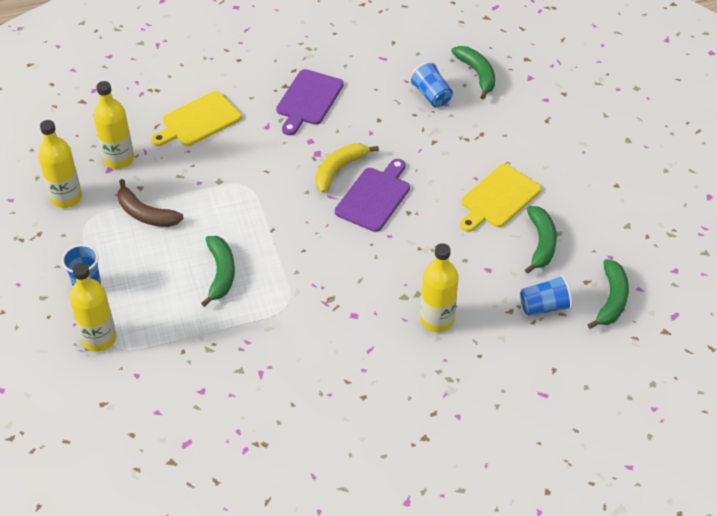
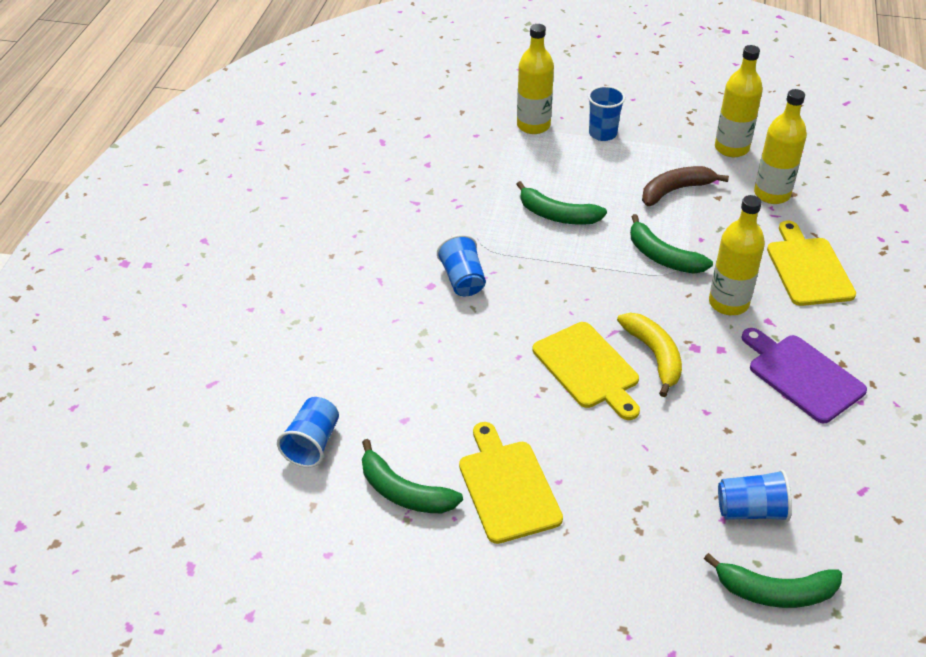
camera: 120 degrees right, 5 degrees down
(335, 299) = (463, 280): none -> blue cup
(374, 197) = (588, 368): purple cutting board -> yellow cutting board
(437, 320) = (372, 344): yellow bottle -> yellow bottle (728, 303)
(611, 299) = (267, 515): green banana -> green banana (662, 257)

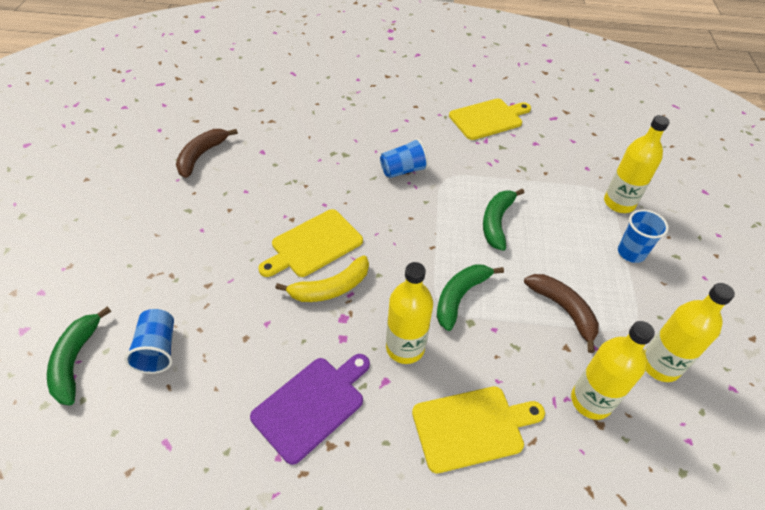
camera: 80 degrees right, 5 degrees up
(312, 444) = (244, 115): blue cup -> none
(404, 492) = (201, 156): green banana -> brown banana
(507, 487) = (199, 203): yellow cutting board -> yellow cutting board (488, 119)

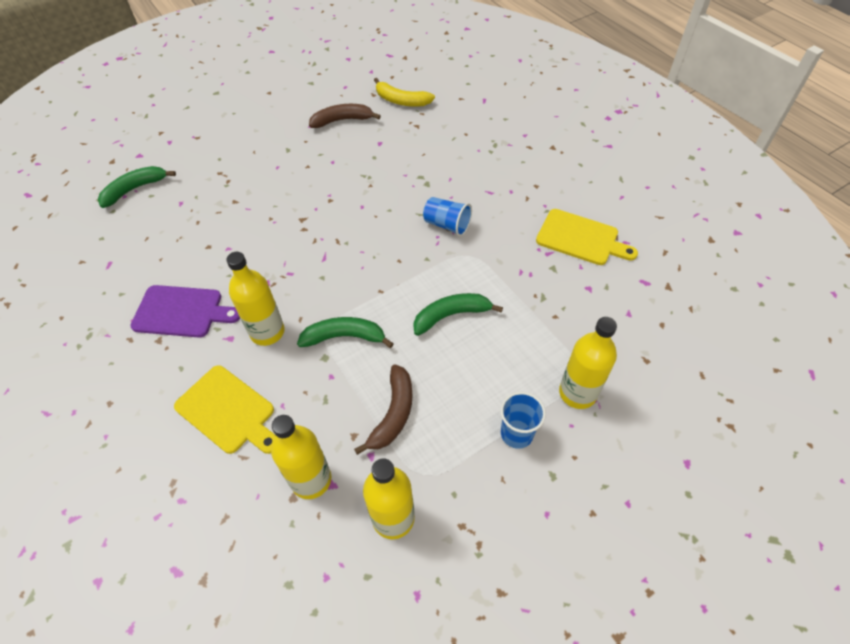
camera: 55 degrees right, 5 degrees up
(157, 349) = (168, 215): blue cup -> none
(314, 244) = (317, 226): yellow cutting board -> none
(331, 288) = (286, 260): yellow banana -> yellow banana (401, 101)

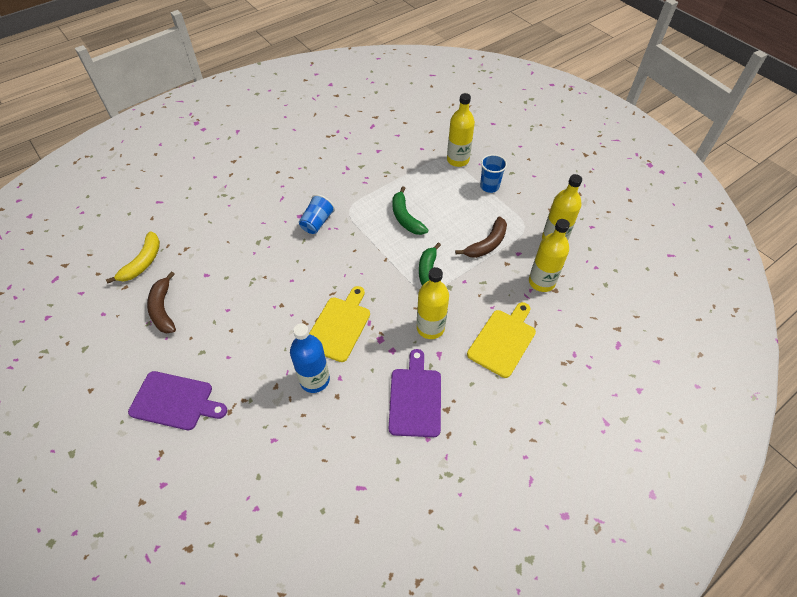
camera: 95 degrees left, 0 degrees up
(135, 189) = (246, 499): green banana -> none
(232, 229) = (314, 380): none -> blue bottle
(241, 139) = (175, 401): none -> purple cutting board
(393, 413) = (487, 244): brown banana -> brown banana turned 120 degrees clockwise
(580, 238) = (333, 151): yellow cutting board -> yellow cutting board (339, 326)

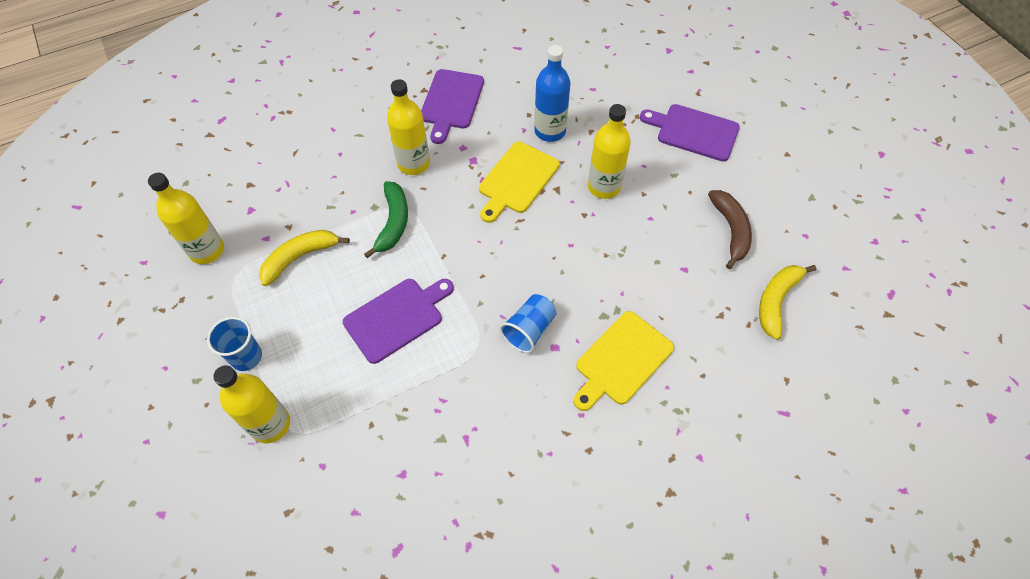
camera: 170 degrees left, 5 degrees up
(405, 218) = (396, 318): green banana -> purple cutting board
(487, 244) = (300, 257): brown banana -> yellow banana
(503, 340) = (339, 140): yellow cutting board -> yellow cutting board (621, 360)
(541, 282) = (259, 196): yellow bottle -> yellow bottle (604, 187)

